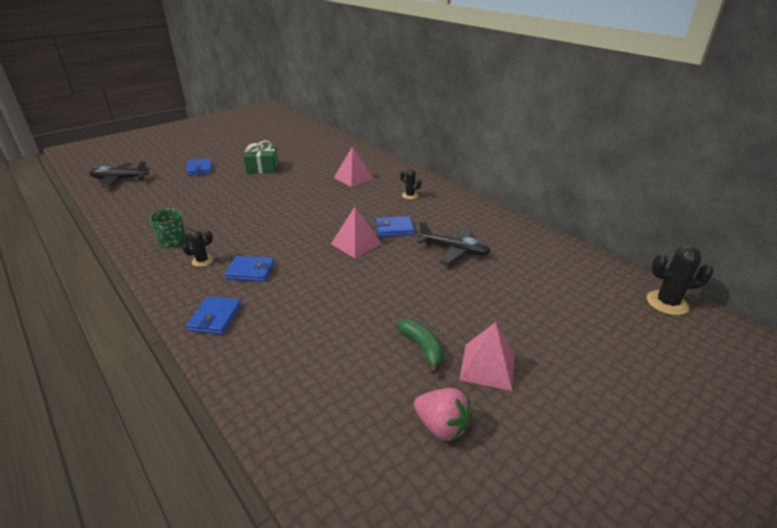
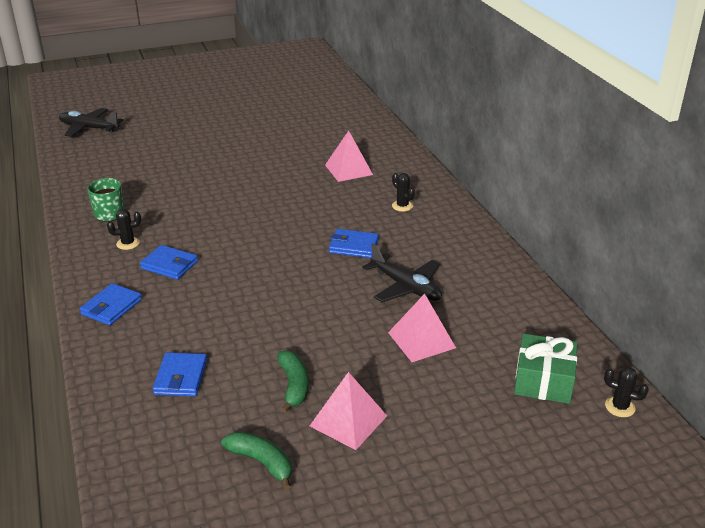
camera: 20 degrees right, 0 degrees up
(199, 169) = (178, 128): blue wallet -> blue wallet (181, 377)
(262, 167) = (249, 137): green gift -> green gift (543, 381)
(356, 244) = (298, 256): pink pyramid -> pink pyramid (421, 340)
(441, 426) = (262, 462): pink strawberry -> green banana
(667, 303) = (620, 407): black cactus -> black cactus, size x0.60

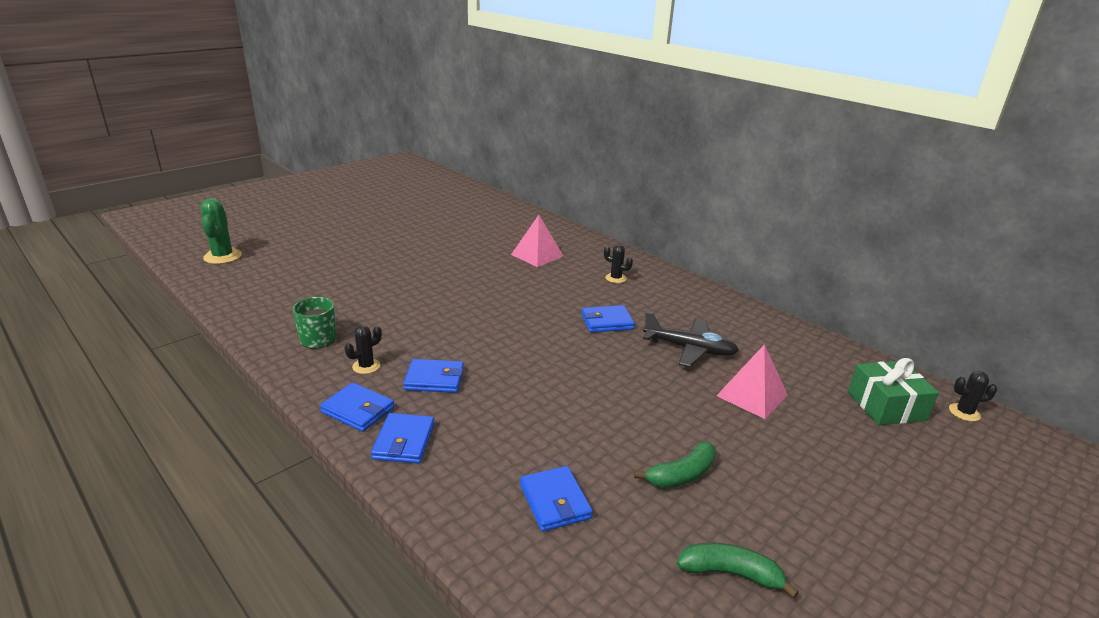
camera: 25 degrees left, 5 degrees down
(89, 128) = (223, 256): black plane -> green cactus
(97, 276) = (358, 410): none -> blue wallet
(294, 386) = (681, 475): green banana -> green banana turned 90 degrees clockwise
(348, 420) = (768, 496): pink pyramid -> none

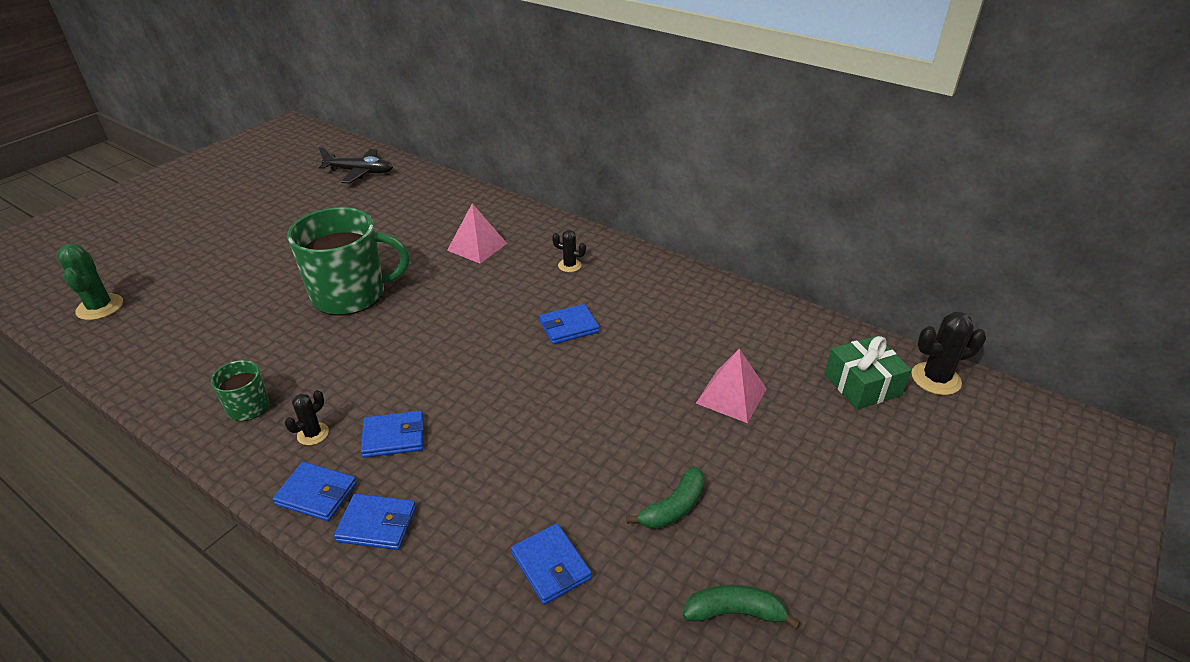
camera: 10 degrees left, 10 degrees up
(404, 441) = (377, 524): blue wallet -> blue wallet turned 75 degrees counterclockwise
(423, 274) = (351, 294): none -> green mug
(690, 349) = (661, 348): black plane -> black plane (360, 172)
(964, 412) = (935, 379): black cactus -> black cactus, size x1.68

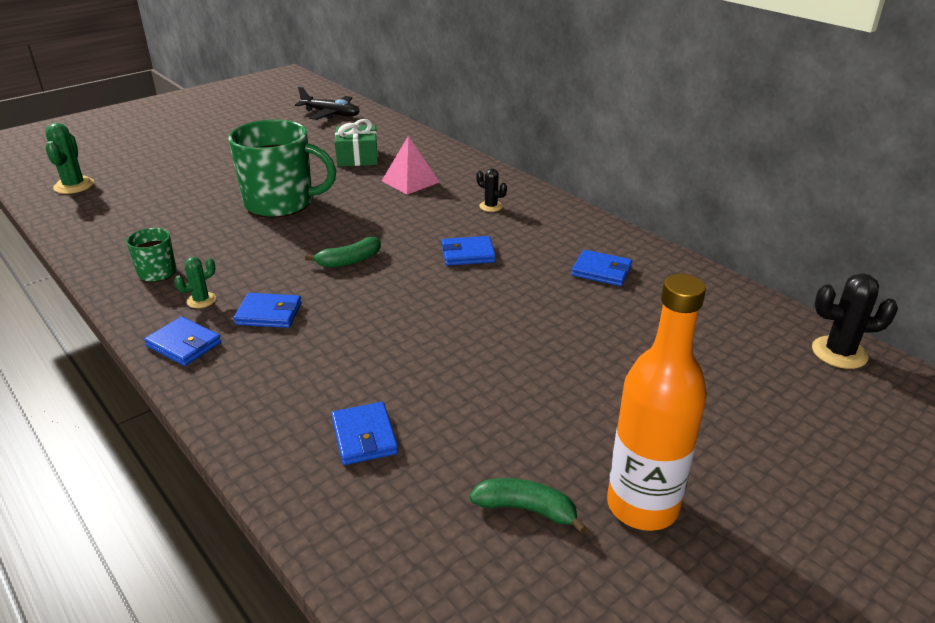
camera: 15 degrees right, 5 degrees down
(313, 434) = (201, 300): black cactus -> green cactus
(377, 524) = (224, 376): blue wallet -> blue wallet (601, 271)
(673, 507) = (504, 413): green banana -> green banana (349, 261)
(731, 396) = (605, 332): pink pyramid -> none
(834, 582) = (642, 506): none -> orange bottle
(862, 385) = (752, 345): green gift -> green gift (357, 157)

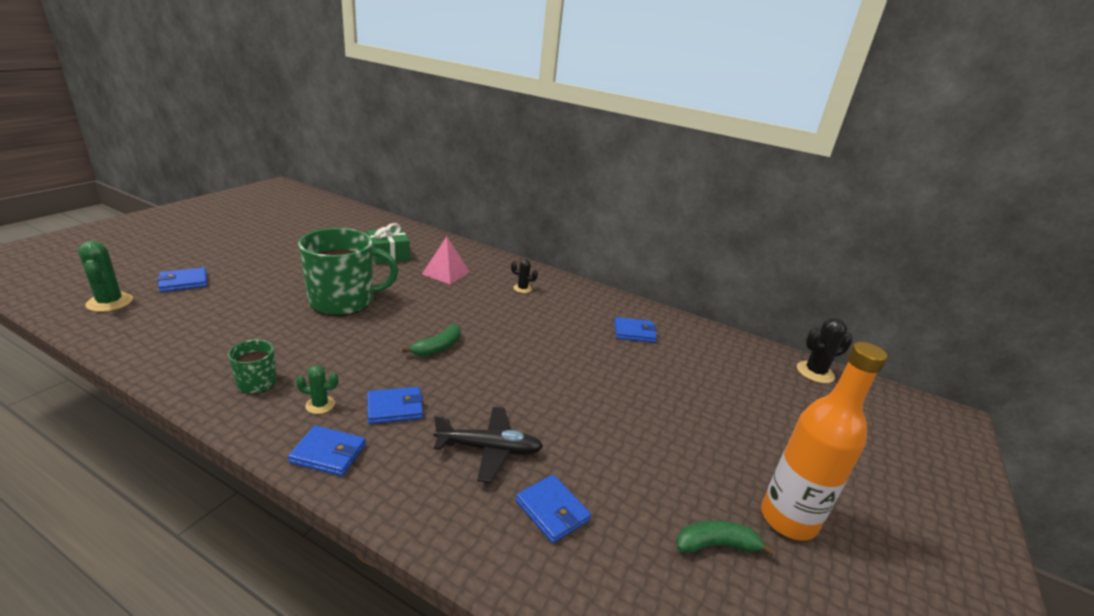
camera: 25 degrees left, 5 degrees down
(201, 300) = (320, 405): green cactus -> green cactus turned 60 degrees clockwise
(331, 114) = (342, 219): black plane -> black plane (489, 449)
(468, 254) = (530, 330): blue wallet -> blue wallet (184, 282)

